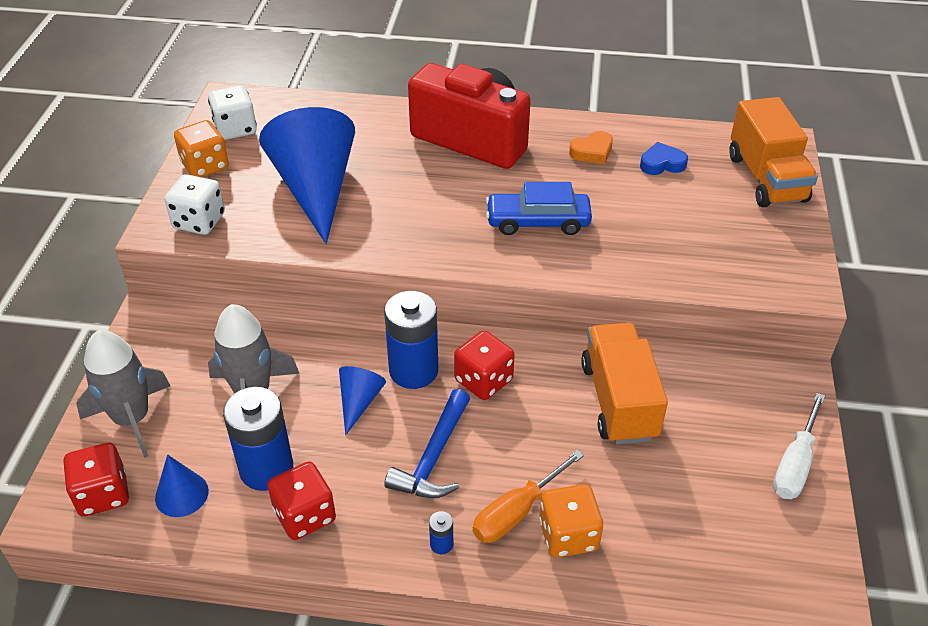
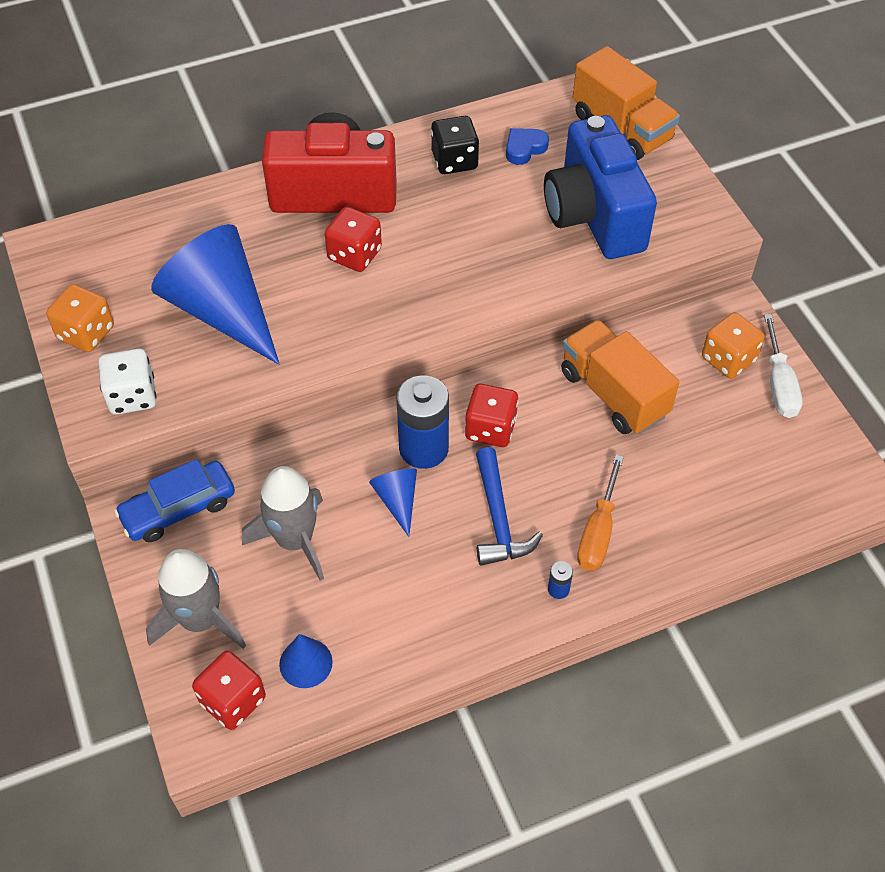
camera: 30 degrees left, 10 degrees up
(235, 129) = (82, 277): white dice -> none
(266, 469) = (363, 602): blue battery -> none
(305, 515) = (428, 624): red dice -> red dice (354, 254)
(538, 222) = (457, 256): blue car -> blue car (178, 509)
(568, 535) = (650, 530): orange dice -> orange dice (728, 359)
(592, 152) = (454, 161): orange heart -> black dice
(687, 236) = (594, 216): none -> blue camera

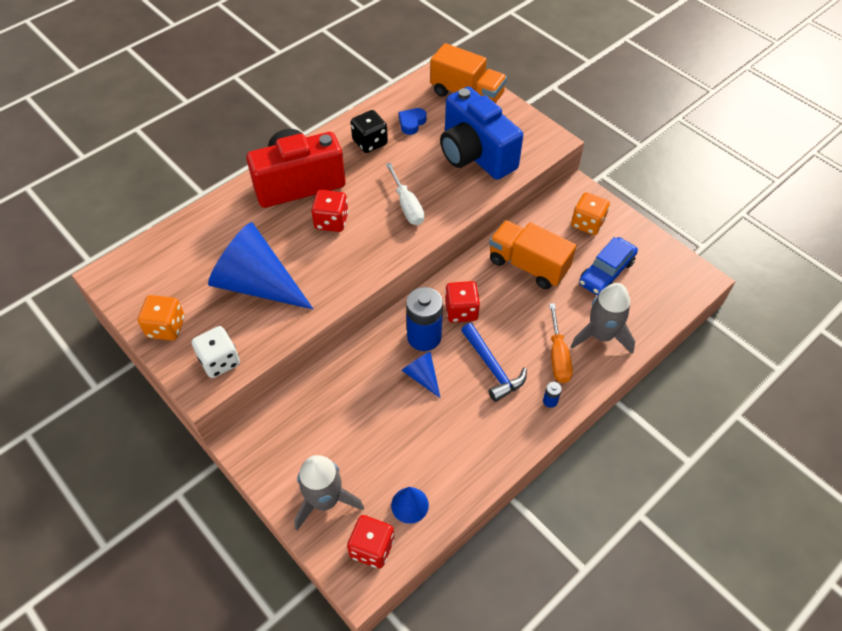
camera: 20 degrees left, 0 degrees up
(178, 509) = (276, 429): blue car -> blue car (606, 272)
(295, 540) = (366, 425): grey rocket -> grey rocket (601, 335)
(778, 383) = (624, 230): white screwdriver -> white screwdriver (407, 205)

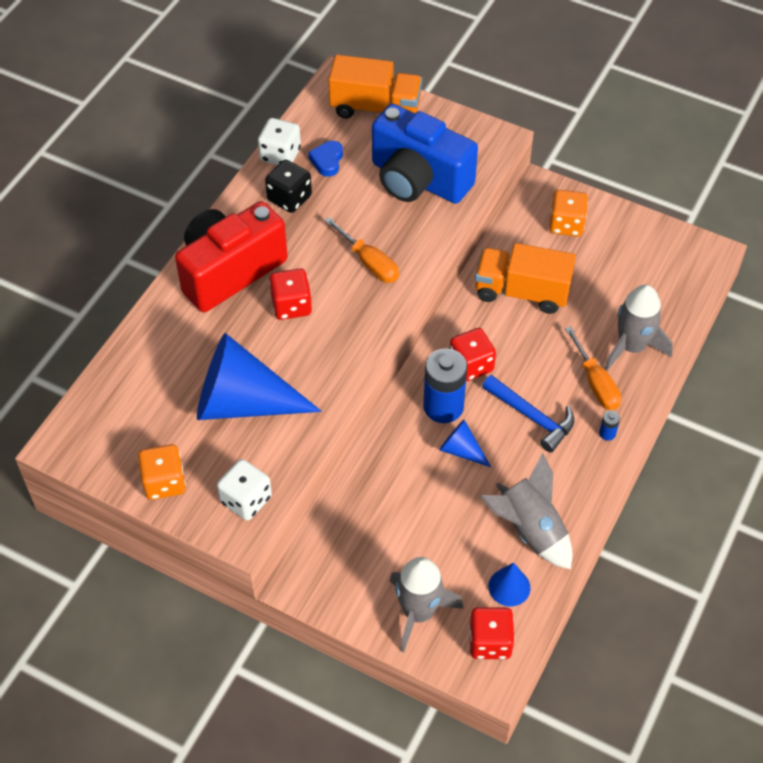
camera: 20 degrees left, 0 degrees up
(379, 110) = (280, 155): none -> white dice
(407, 205) = (369, 262): white screwdriver -> orange screwdriver
(449, 462) = (530, 530): none -> grey rocket
(606, 272) = (609, 275): blue car -> none

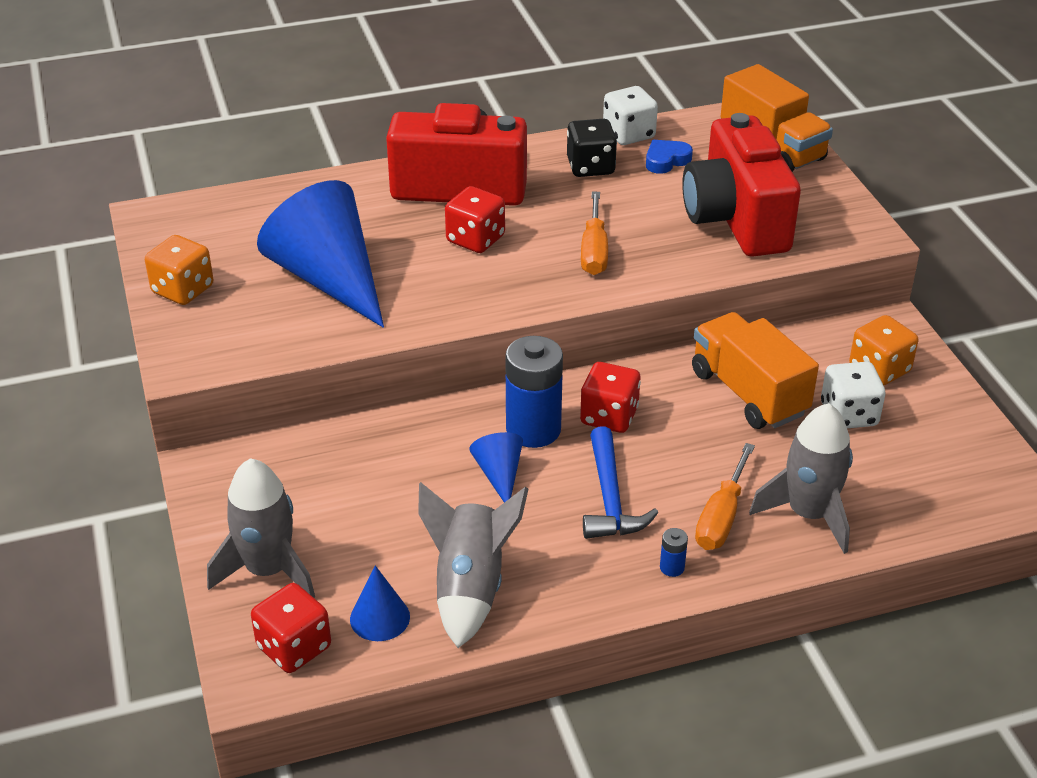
camera: 45 degrees right, 15 degrees down
(246, 500) = (223, 345): white dice -> white dice (848, 414)
(418, 180) = (736, 220): blue camera -> red camera

